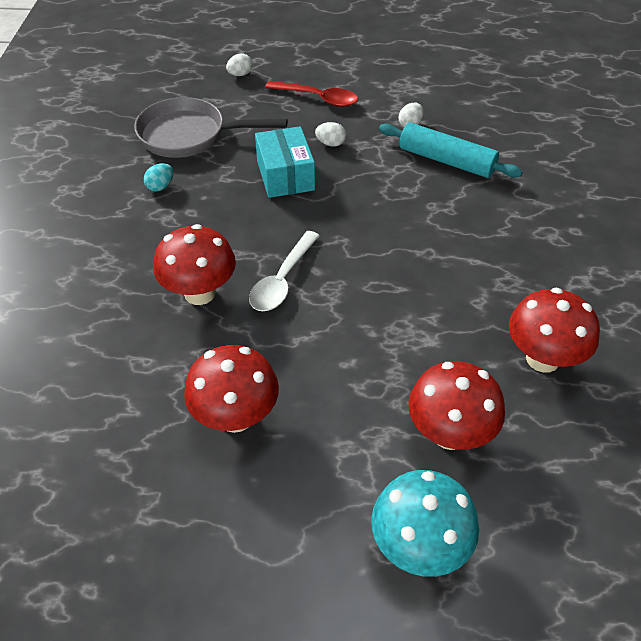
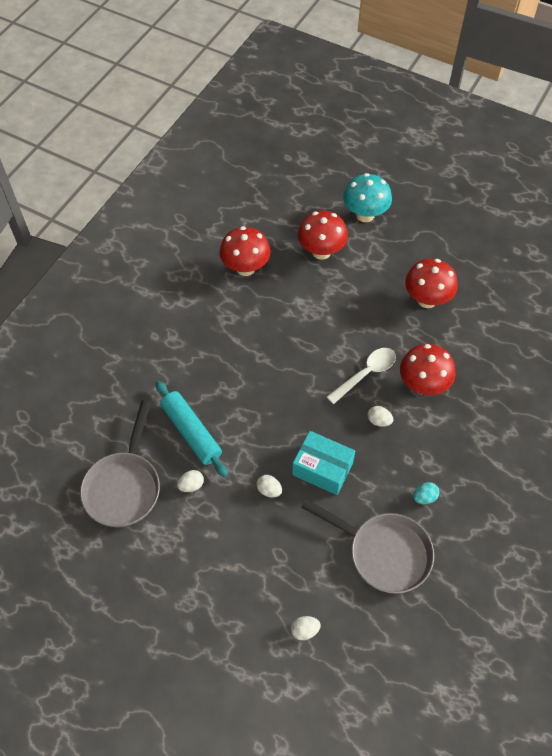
camera: 155 degrees left, 10 degrees up
(242, 236) = (379, 421): none -> white egg
(285, 175) = (322, 468): turquoise box -> turquoise box turned 75 degrees counterclockwise
(317, 98) = (249, 556): red spoon -> none
(472, 106) = (124, 486): none -> grey pan

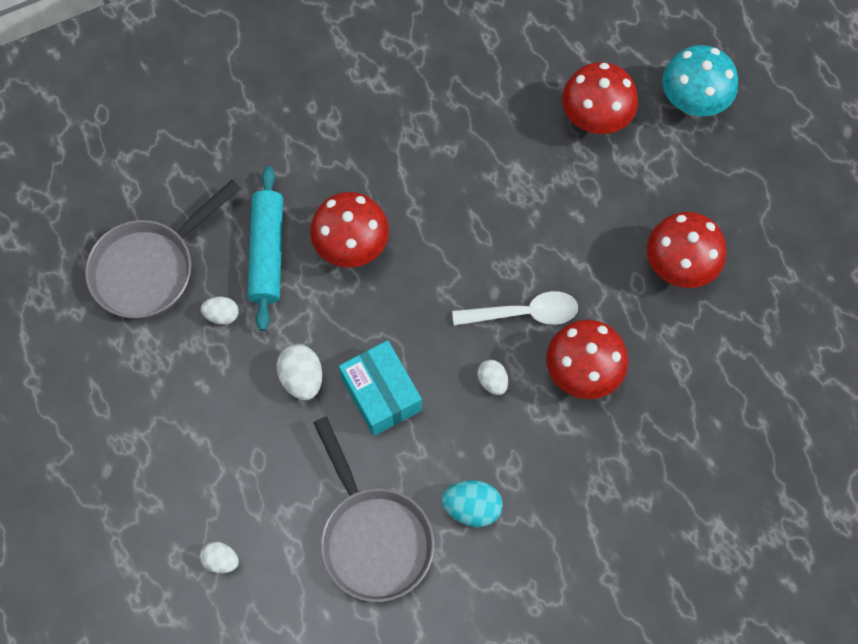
camera: 35 degrees right, 10 degrees up
(245, 268) = (484, 84): red mushroom -> red mushroom (351, 247)
(269, 490) = (302, 378): white egg -> white egg, size x1.54
(424, 497) = (472, 508): turquoise egg -> turquoise egg, size x1.54

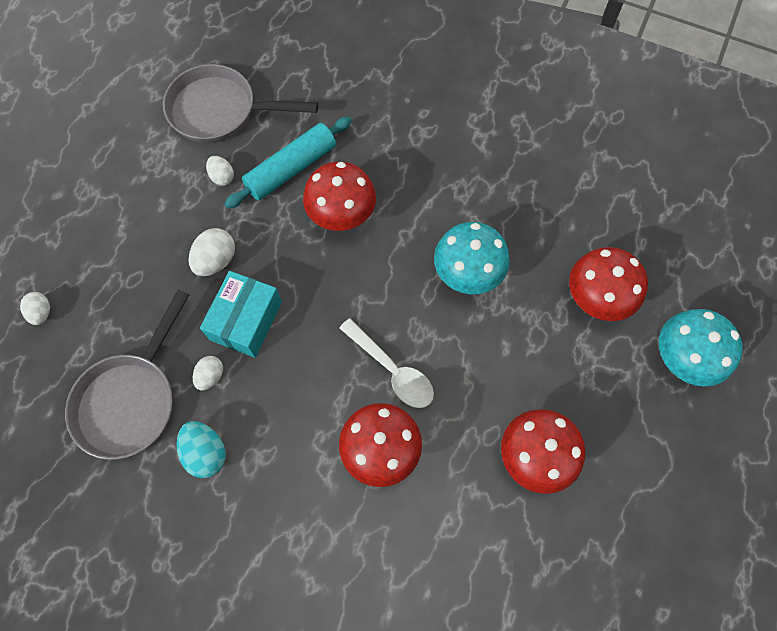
camera: 50 degrees right, 0 degrees up
(492, 194) = (467, 275): none -> turquoise mushroom
(492, 381) = (319, 389): white egg -> white egg (211, 376)

